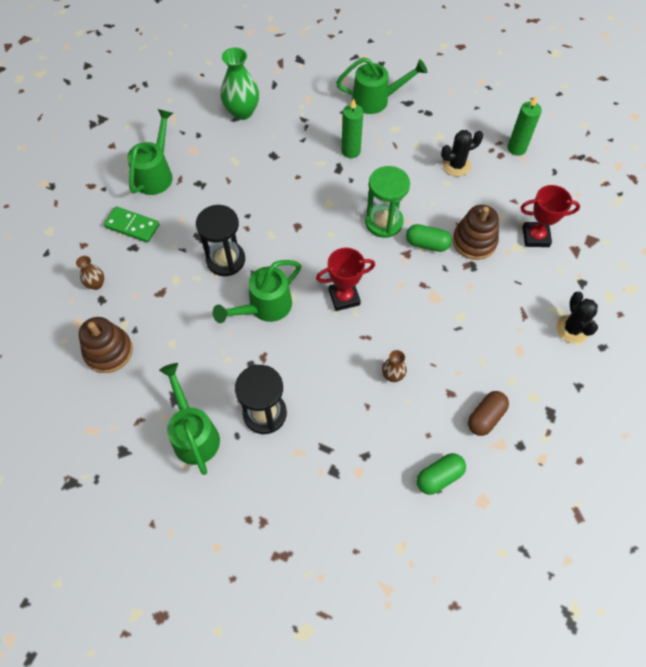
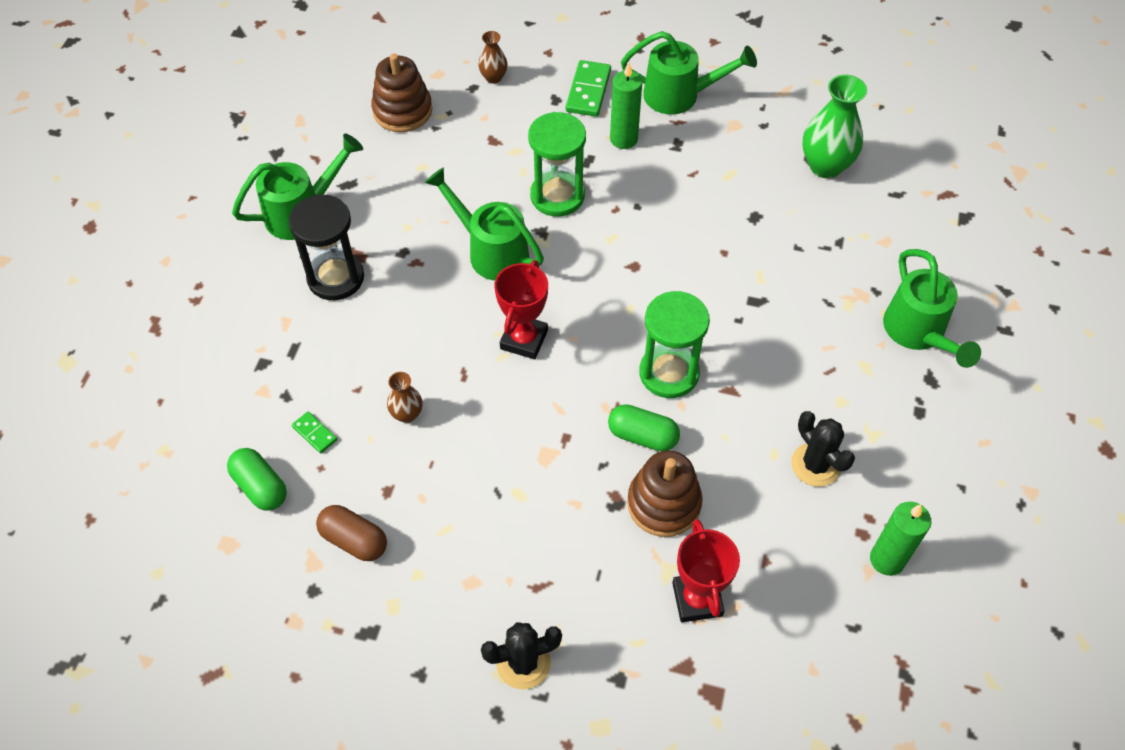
camera: 80 degrees right, 5 degrees down
(225, 260) = (557, 196): black hourglass -> green hourglass
(344, 297) = (524, 339): red trophy -> red trophy turned 45 degrees clockwise
(350, 151) = (796, 312): green candle -> green candle (623, 139)
(400, 437) = (315, 433): none -> green domino
(427, 244) = (642, 436): green capsule -> green capsule turned 75 degrees counterclockwise

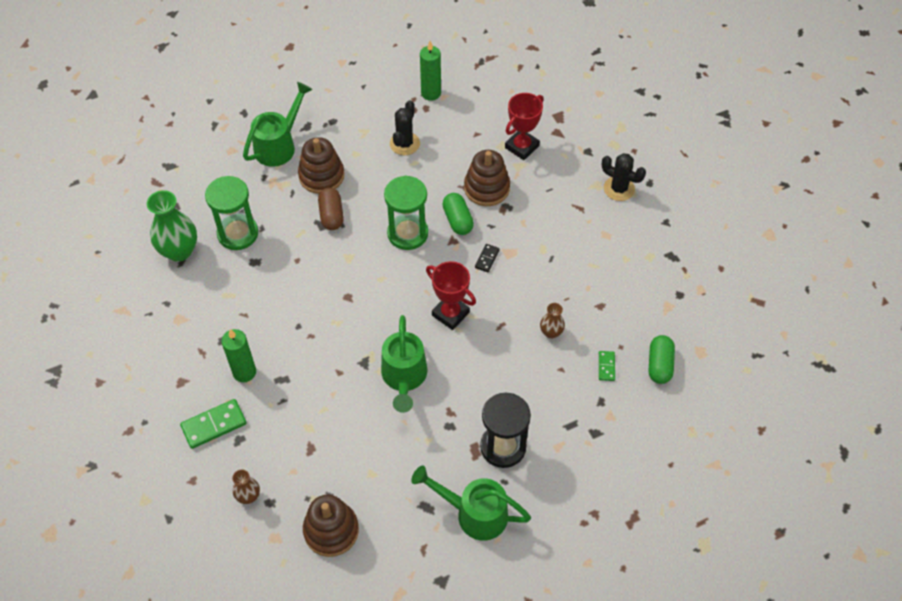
camera: 130 degrees left, 0 degrees up
(354, 540) = (639, 298): brown capsule -> brown capsule (331, 215)
(524, 339) = (450, 314): red trophy -> red trophy turned 60 degrees clockwise
(557, 196) = (327, 374): green hourglass -> green hourglass (238, 234)
(560, 425) = (487, 259): none -> black domino
(679, 95) = (175, 367): green watering can -> none
(832, 345) = (321, 176): none -> brown stacking toy

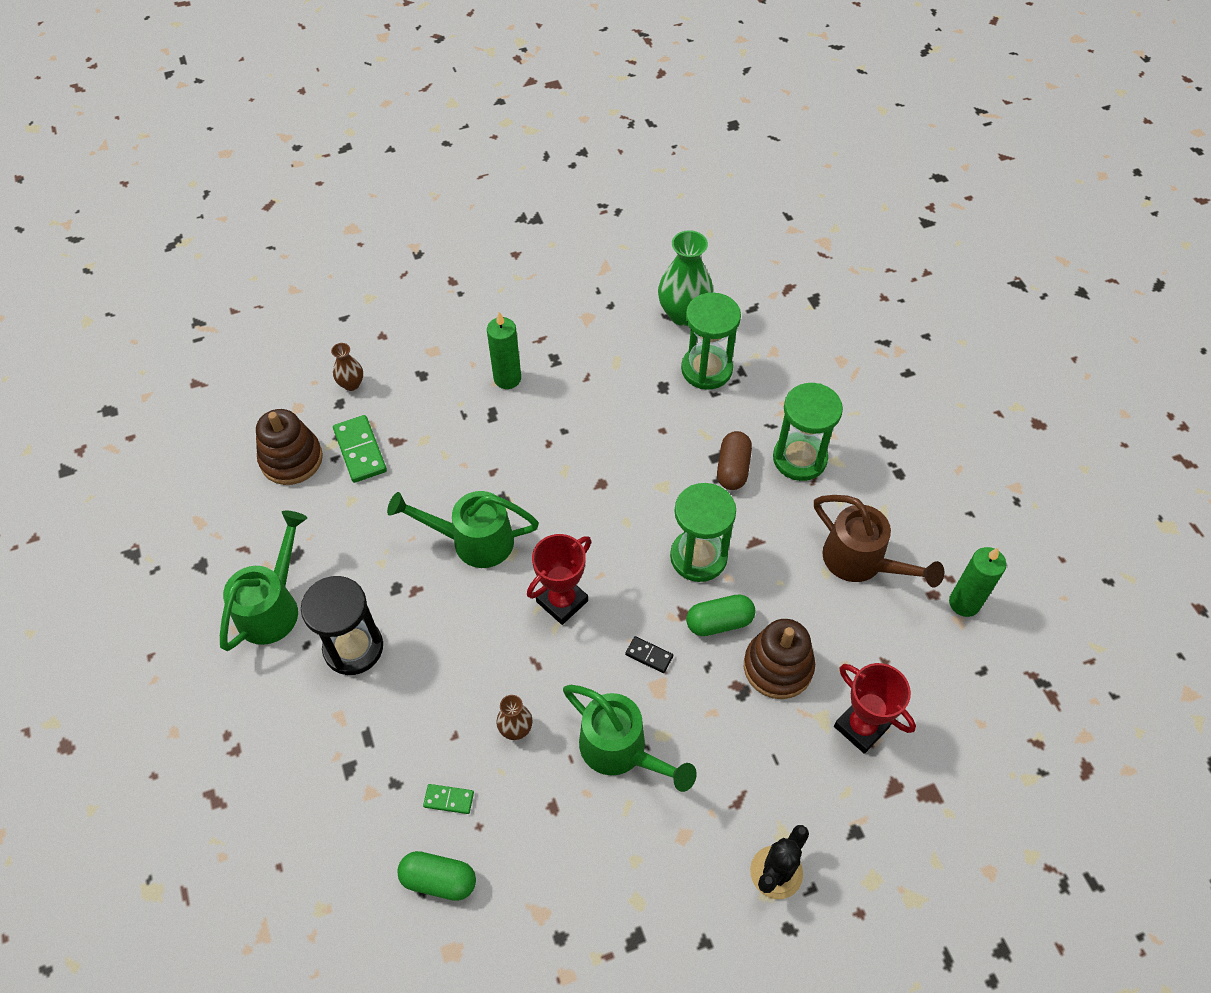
camera: 95 degrees right, 0 degrees up
(214, 425) = (444, 352): green domino -> green domino (360, 451)
(279, 145) = (851, 411): green watering can -> green watering can (620, 750)
(321, 176) = (799, 458): brown stacking toy -> green hourglass
(331, 215) = (732, 468): brown capsule -> brown capsule turned 75 degrees counterclockwise
(404, 144) = (861, 562): black cactus -> brown watering can

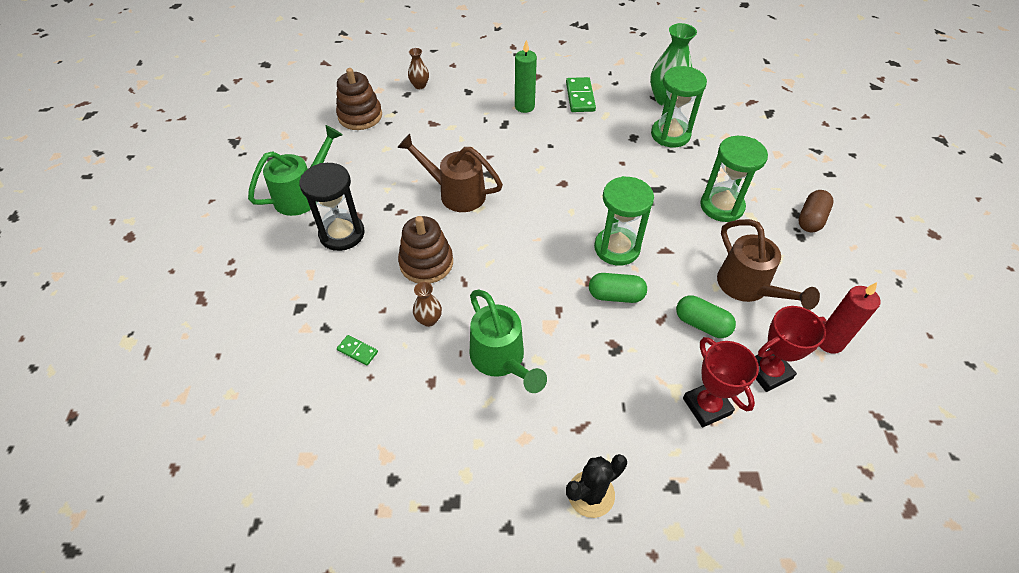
camera: 20 degrees right, 5 degrees down
(360, 451) = (406, 122): green domino -> green domino (580, 97)
(439, 880) = (323, 404): green capsule -> green capsule (702, 324)
(473, 541) = (456, 193): green watering can -> brown watering can
(562, 601) = (501, 247): red trophy -> red trophy (768, 372)
(649, 655) = (551, 301): black domino -> none
(732, 468) = (666, 199): brown capsule -> brown capsule (811, 219)
(778, 667) = (651, 340): brown stacking toy -> brown stacking toy (426, 263)
(964, 603) = (829, 342): green candle -> red candle

